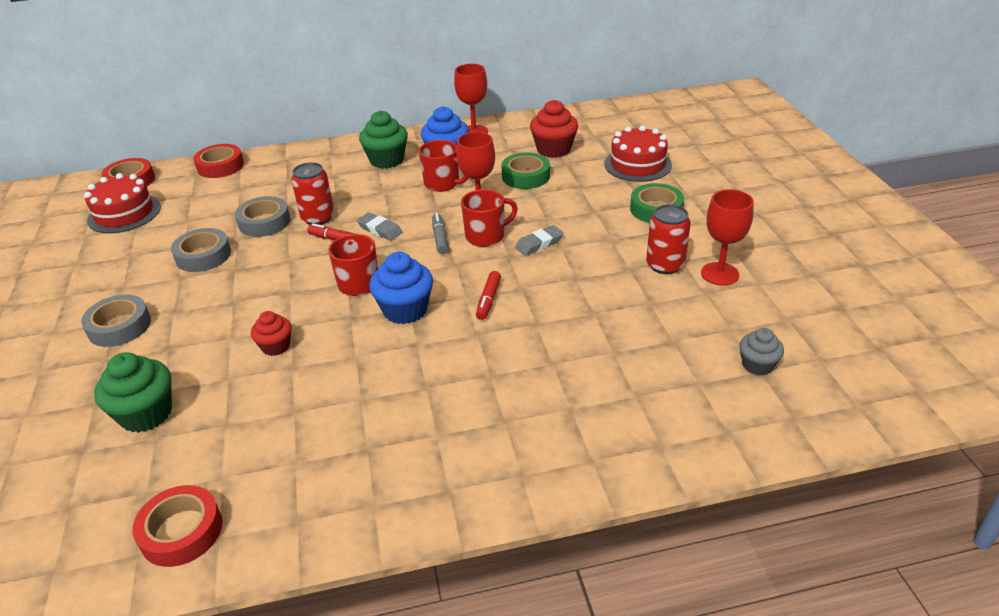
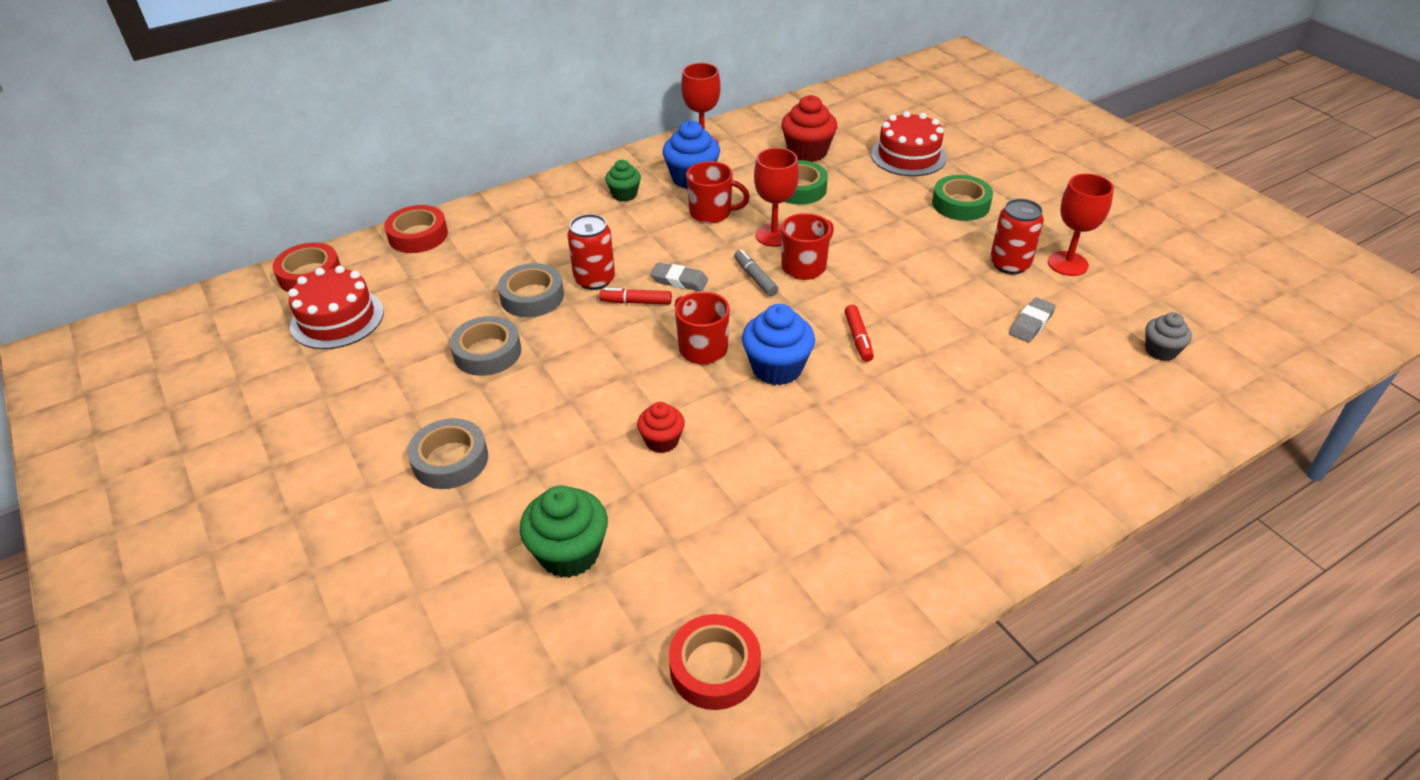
camera: 20 degrees left, 5 degrees up
(387, 160) = (624, 194): green cupcake -> green cupcake, size x0.61
(539, 243) = (867, 264): grey eraser -> grey eraser (1031, 323)

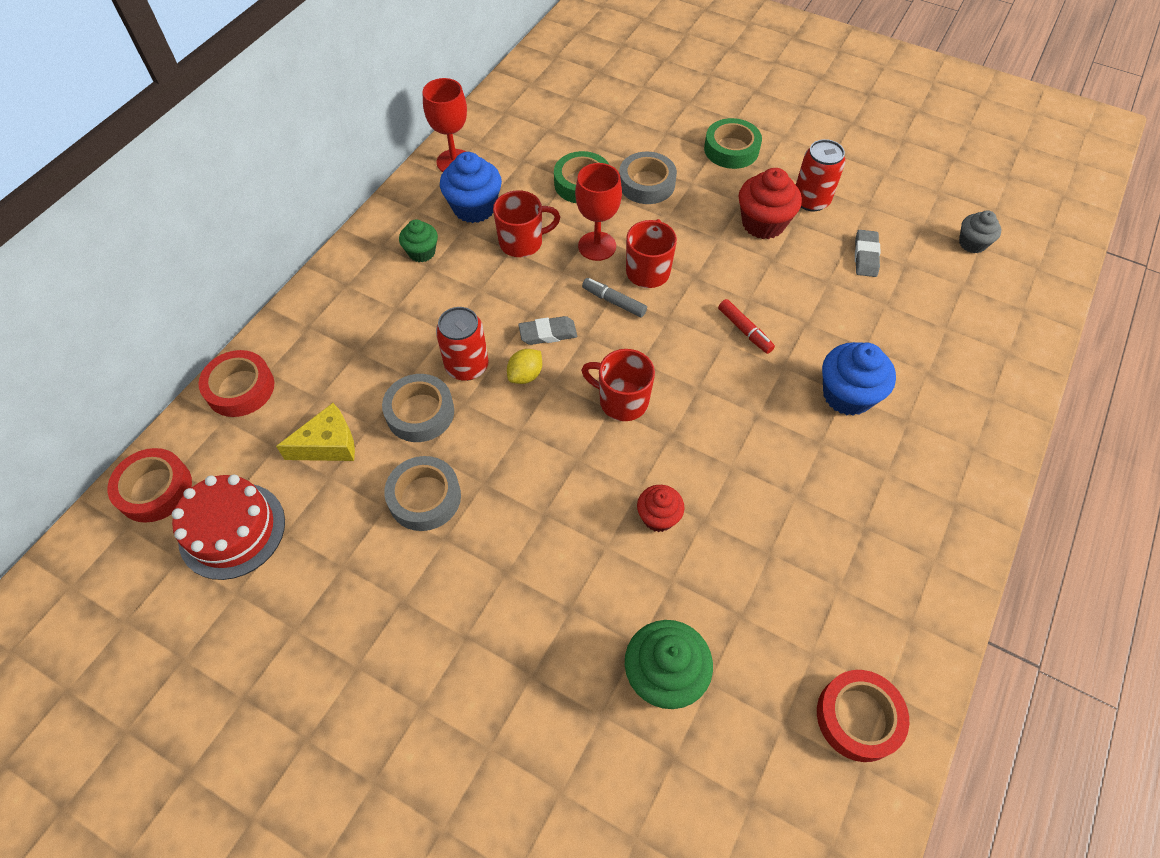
camera: 30 degrees left, 15 degrees up
(448, 292) = (328, 444): none -> yellow cheese
(450, 460) = (482, 636): grey tape -> grey tape (646, 184)
(636, 302) = (525, 375): red marker -> yellow lemon
(777, 368) = (700, 393): blue cupcake -> blue cupcake (847, 395)
(807, 152) = (560, 137): red cupcake -> red cupcake (763, 223)
(908, 156) = (652, 110): red cake -> none
(1067, 263) = (853, 182): red goblet -> none

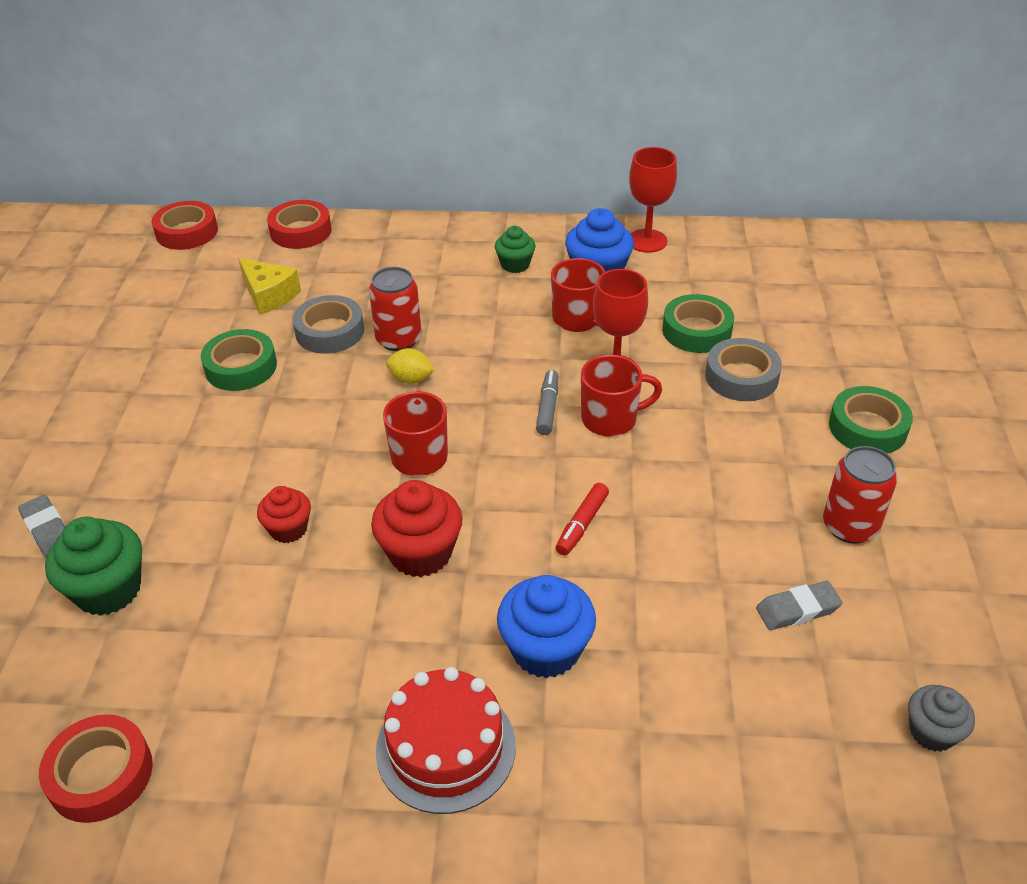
camera: 65 degrees right, 15 degrees down
(232, 530) = (166, 281): red cake -> red cake (446, 747)
(424, 497) = (241, 367): grey tape -> green tape
(548, 333) = (472, 376): grey eraser -> grey eraser (47, 530)
(763, 223) = (767, 492): red cupcake -> red cupcake (420, 553)

